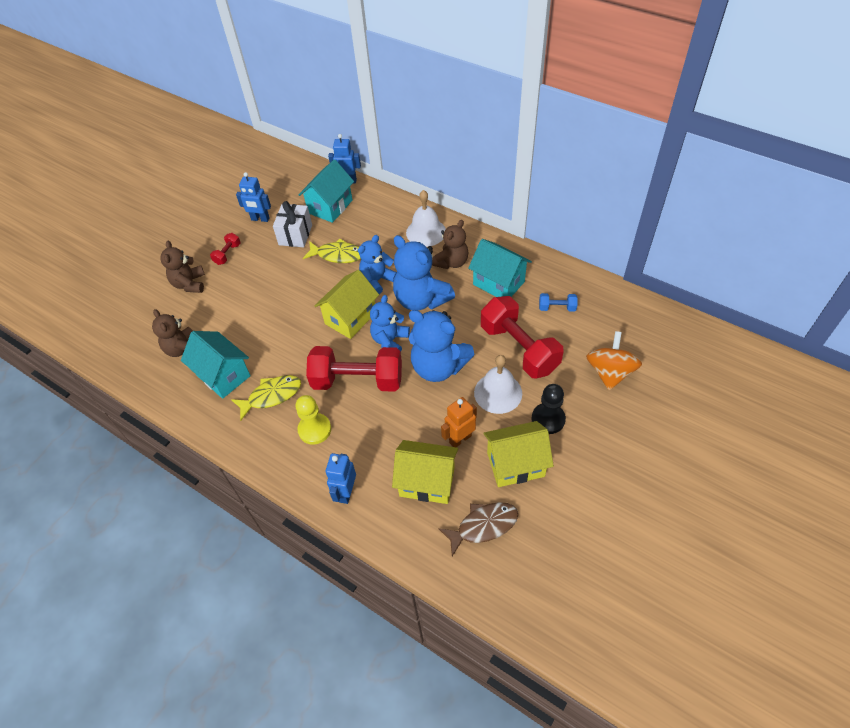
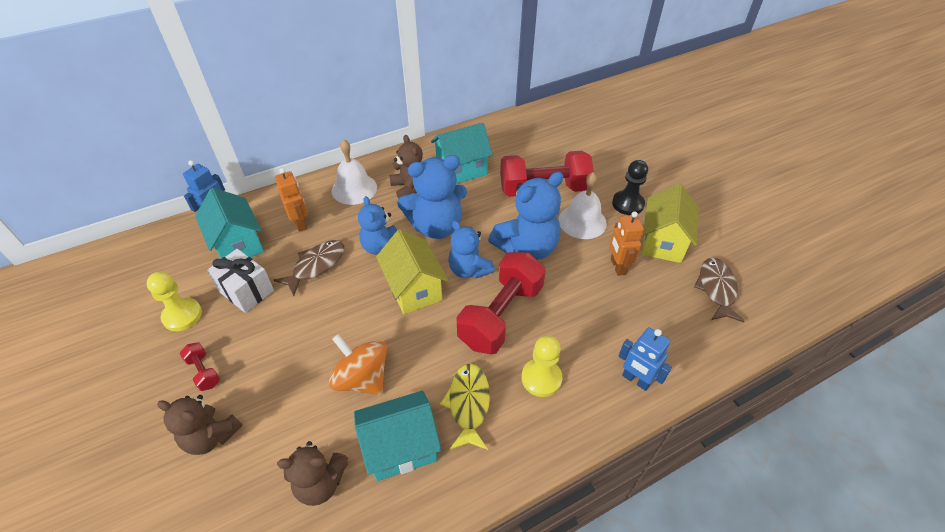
camera: 65 degrees left, 5 degrees down
(260, 219) = (182, 315): blue robot -> yellow pawn
(338, 255) = (316, 266): yellow fish -> brown fish
(370, 224) = (300, 223): none -> orange robot
(427, 482) = (653, 309): yellow house -> none
(557, 308) = (517, 150): blue dumbbell -> none
(610, 372) = (602, 152): orange spinning top -> orange spinning top (362, 378)

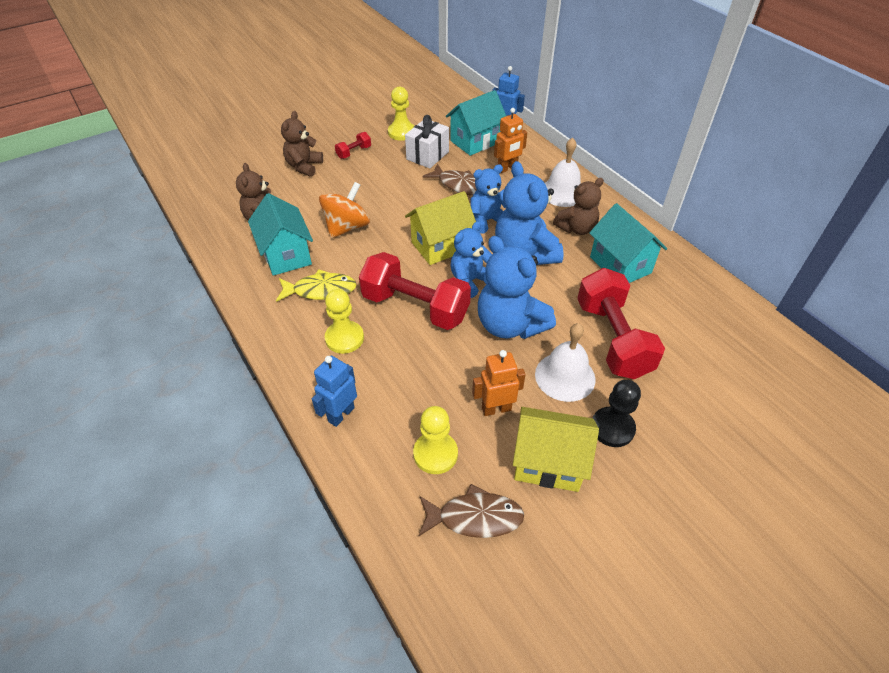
camera: 85 degrees right, 0 degrees up
(666, 309) = (435, 454): none -> yellow pawn

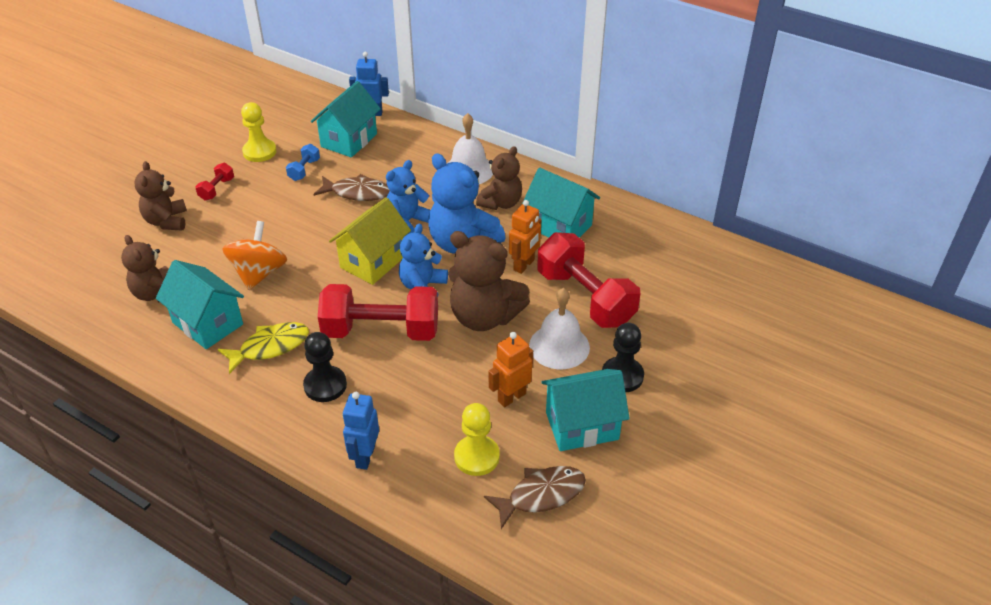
camera: 25 degrees left, 5 degrees down
(344, 338) = (325, 385): yellow pawn -> black pawn
(427, 155) = (304, 170): white gift -> blue dumbbell
(507, 168) = (399, 160): orange robot -> orange robot (524, 265)
(510, 325) = (484, 317): blue teddy bear -> brown teddy bear
(548, 463) = (582, 426): yellow house -> turquoise house

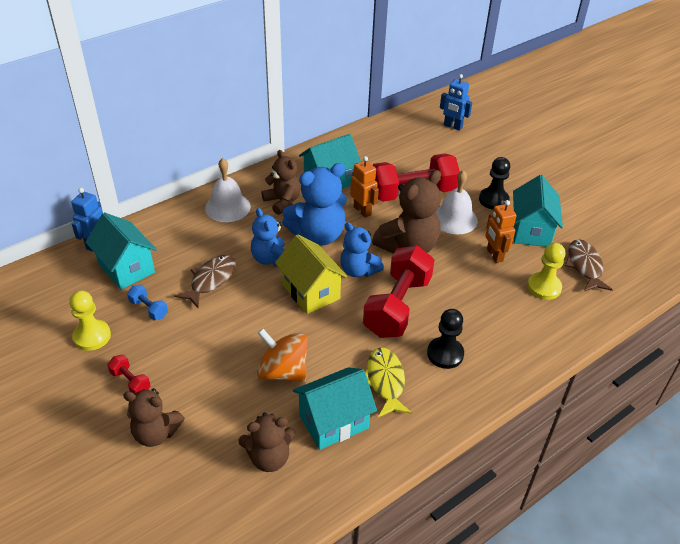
camera: 70 degrees left, 0 degrees up
(365, 456) = (527, 346): blue robot -> blue robot (452, 126)

